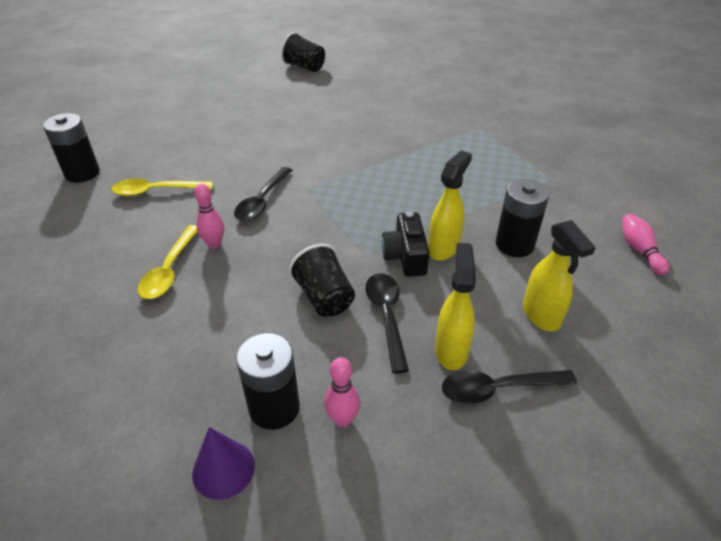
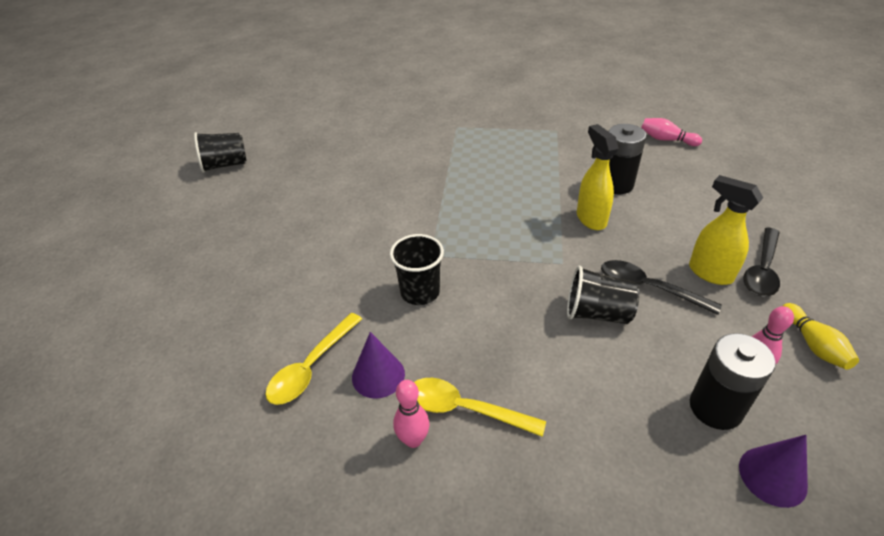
camera: 50 degrees left, 0 degrees up
(82, 173) = (189, 425): black battery -> none
(169, 270) = (465, 409): yellow spoon -> yellow spoon turned 150 degrees clockwise
(170, 220) = (378, 375): none -> purple cone
(214, 244) = (454, 356): pink bowling pin -> pink bowling pin (413, 440)
(262, 201) = (420, 292): black spoon -> black cup
(405, 256) = (583, 243): black camera -> none
(419, 460) = (813, 345): none -> yellow bowling pin
(541, 316) = (701, 213): yellow spray bottle -> none

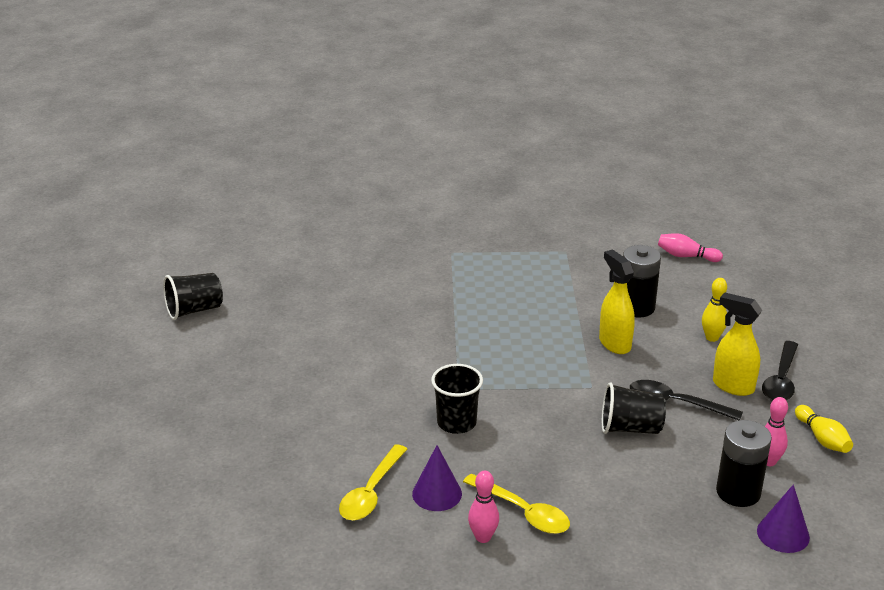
camera: 10 degrees left, 10 degrees down
(465, 409) = (523, 512): yellow spoon -> yellow spoon turned 150 degrees counterclockwise
(689, 219) = (712, 338): none -> yellow bowling pin

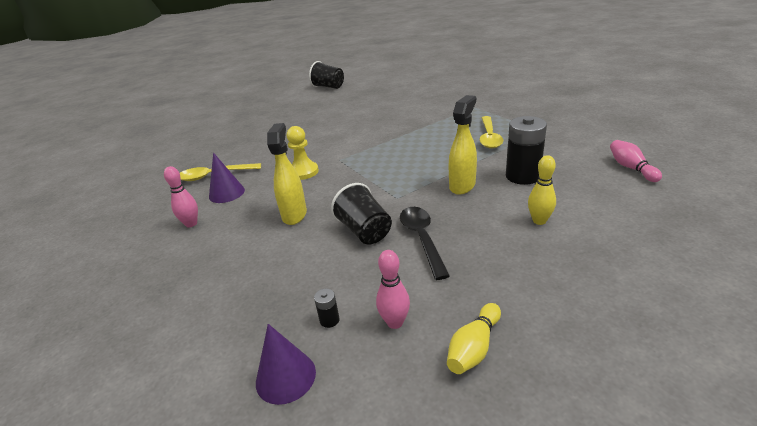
camera: 60 degrees right, 0 degrees up
(456, 423) = (303, 172): black cup -> yellow pawn
(523, 512) = (227, 227): yellow spoon -> yellow spoon (489, 137)
(732, 386) = (485, 257): yellow spray bottle -> yellow spray bottle (294, 215)
(738, 492) = (329, 320): black battery -> black battery, size x0.42
(781, 380) = (535, 281): black spoon -> none

